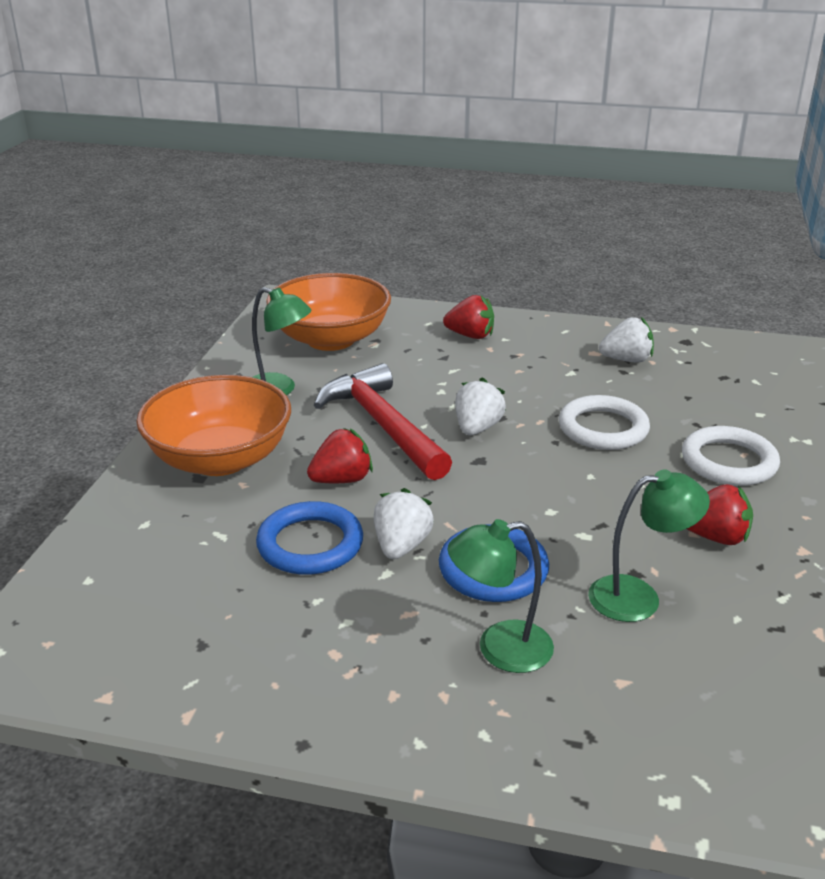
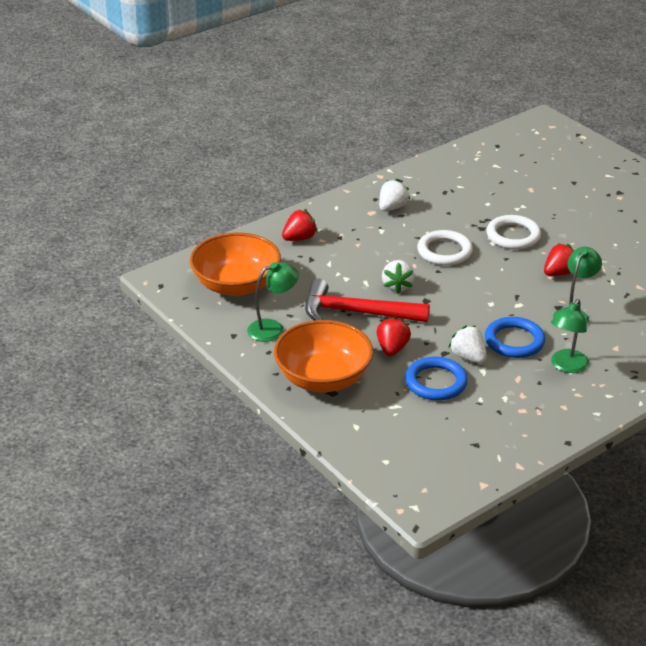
camera: 50 degrees left, 5 degrees up
(477, 428) = (397, 286): white strawberry -> white strawberry turned 150 degrees counterclockwise

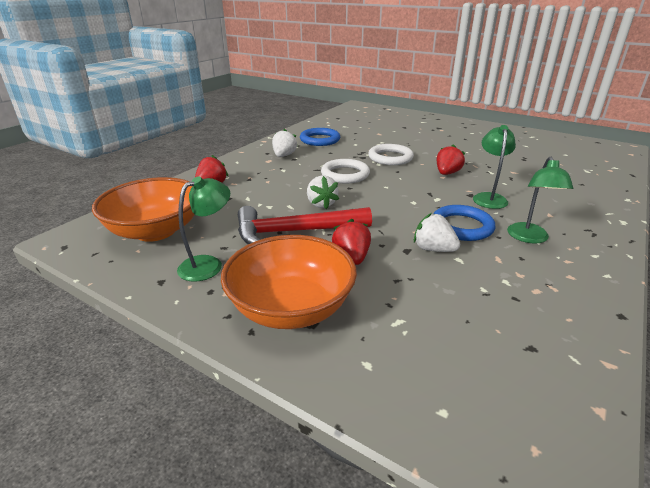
camera: 20 degrees left, 5 degrees down
(436, 382) = (422, 282): blue ring -> blue ring (320, 140)

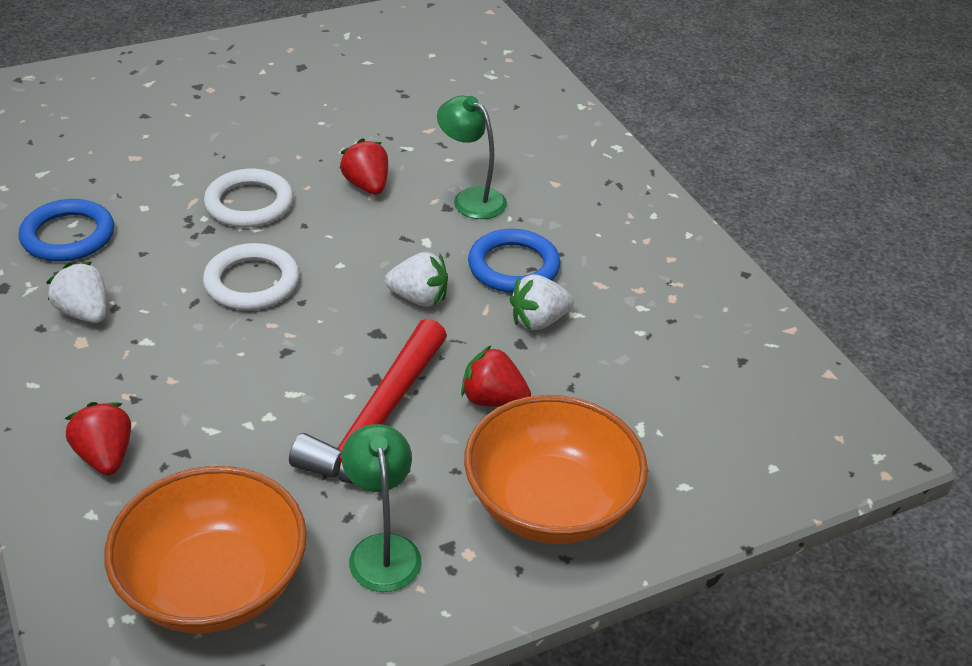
camera: 60 degrees left, 10 degrees up
(321, 204) = (323, 357): white strawberry -> white strawberry (419, 298)
(529, 238) = (585, 234): green lamp -> none

